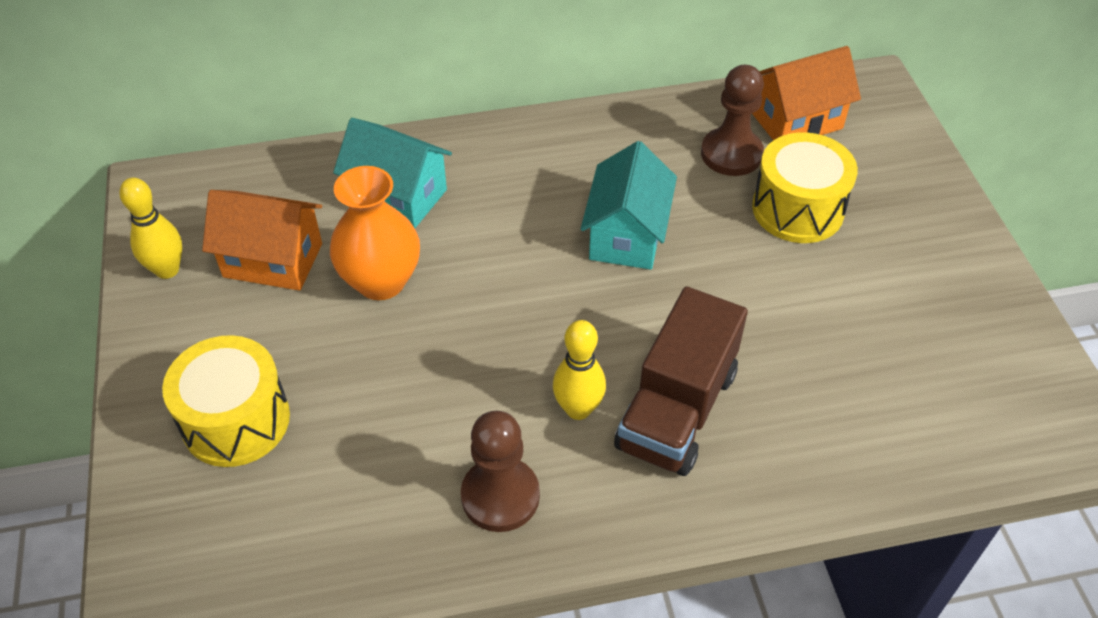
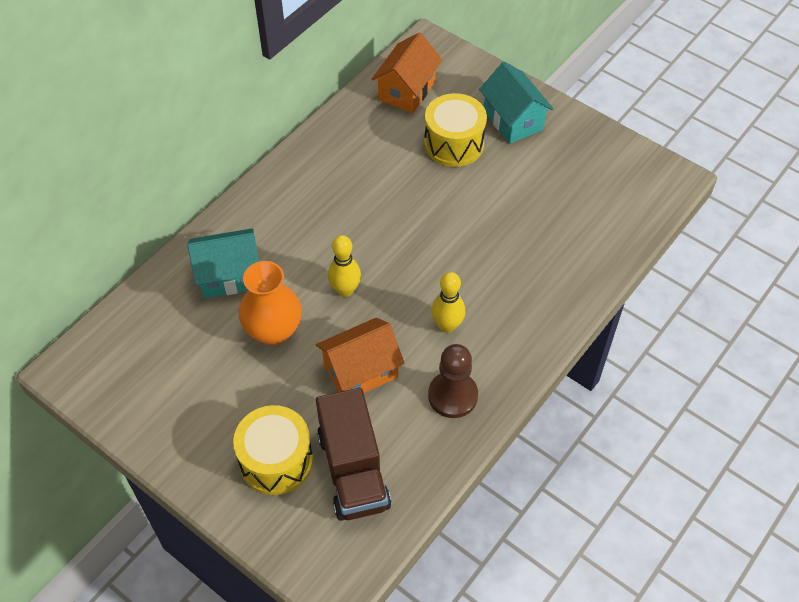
camera: 40 degrees left, 5 degrees up
(167, 270) = (137, 411): yellow bowling pin -> yellow bowling pin (345, 290)
(273, 260) = (196, 362): orange house -> orange house (361, 371)
(627, 235) = (381, 215): turquoise house -> turquoise house (513, 120)
(676, 410) = (494, 292): brown truck -> brown truck (353, 470)
(731, 154) = (391, 132): brown pawn -> none

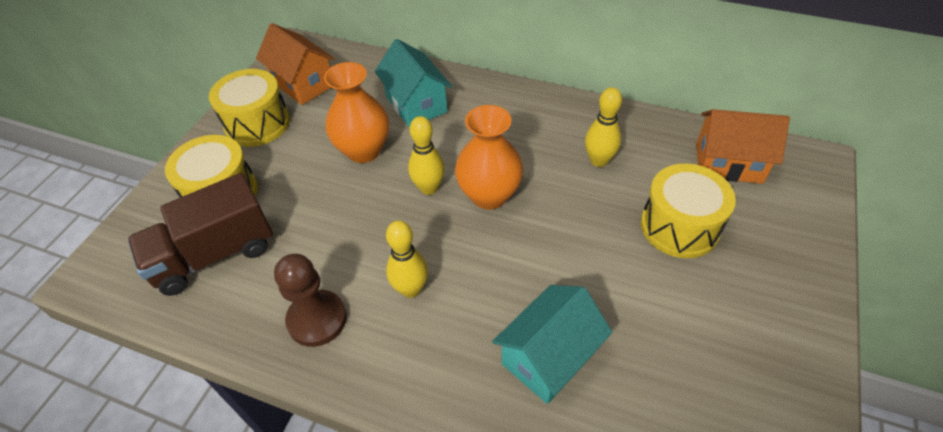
camera: 75 degrees right, 5 degrees down
(185, 420) = (257, 124): none -> yellow drum
(361, 371) = (332, 228): orange house -> orange house (303, 83)
(367, 166) = (598, 160): none -> yellow bowling pin
(372, 249) = (489, 195): none -> orange vase
(513, 120) = (761, 278): turquoise house -> turquoise house (549, 357)

